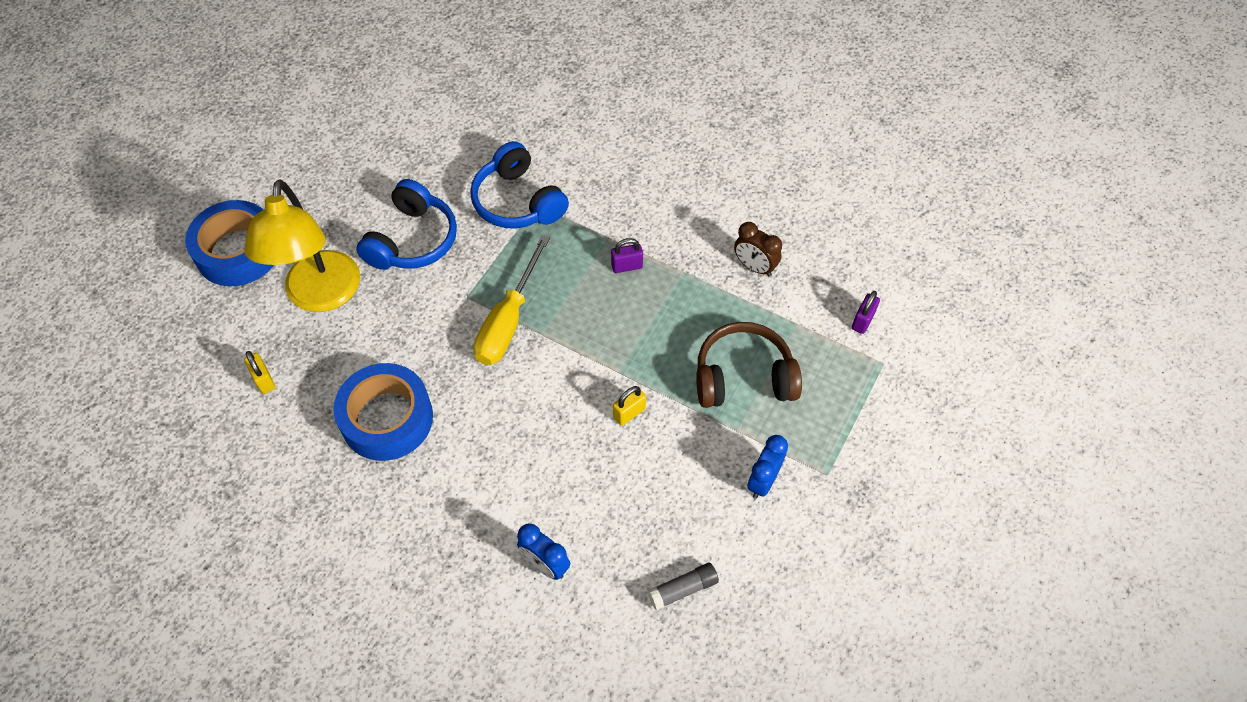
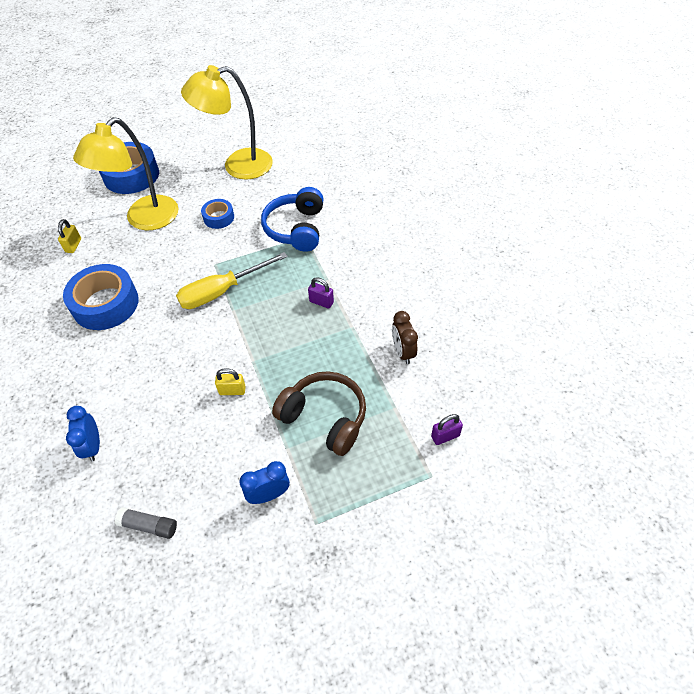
camera: 40 degrees right, 5 degrees down
(367, 164) = (238, 166): none -> yellow lamp
(413, 240) = (218, 217): blue headphones -> blue tape

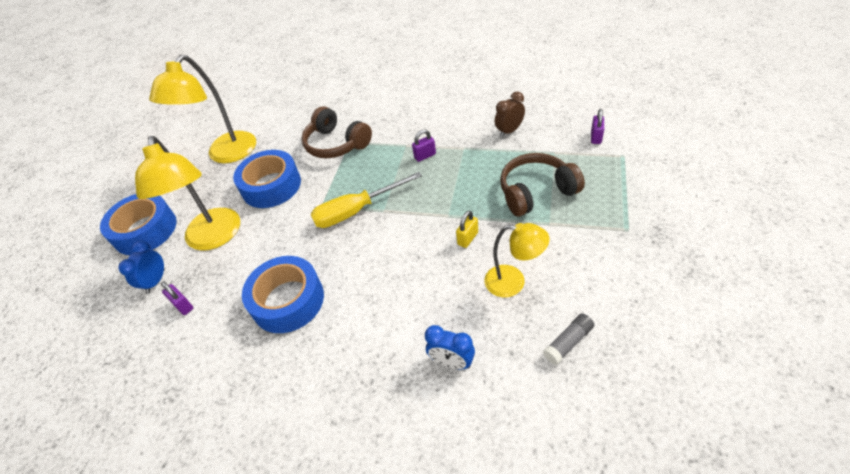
camera: 50 degrees left, 5 degrees down
(73, 245) = (183, 306): yellow padlock -> purple padlock
(198, 451) = (513, 282): none -> yellow lamp
(218, 217) = (271, 186): blue tape -> blue tape, size x1.89
(222, 291) = (356, 211): yellow screwdriver -> yellow screwdriver turned 60 degrees clockwise
(269, 495) = (586, 249): blue clock -> blue clock (156, 281)
(296, 228) = (336, 144): blue headphones -> brown headphones
(403, 352) = (509, 131): brown clock -> brown clock turned 120 degrees clockwise

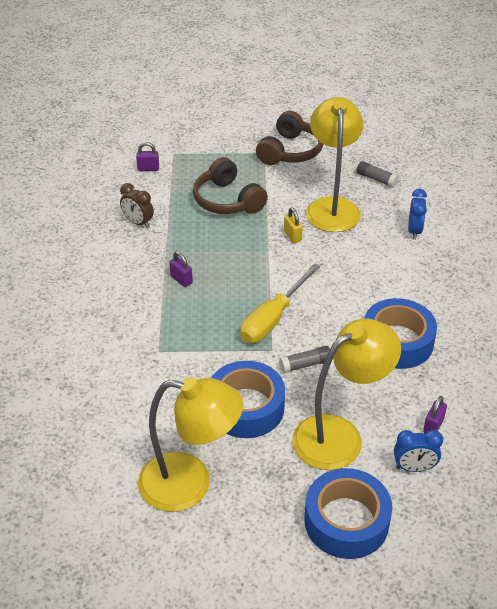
camera: 110 degrees left, 5 degrees down
(294, 226) = (305, 364): none -> grey glue stick
(336, 144) = (163, 363): brown headphones -> brown headphones (290, 151)
(356, 211) = (273, 318): yellow screwdriver -> yellow screwdriver turned 75 degrees clockwise
(467, 238) = (292, 236): yellow padlock -> yellow padlock turned 45 degrees clockwise
(513, 282) = (332, 207): yellow lamp -> yellow lamp, size x1.67

